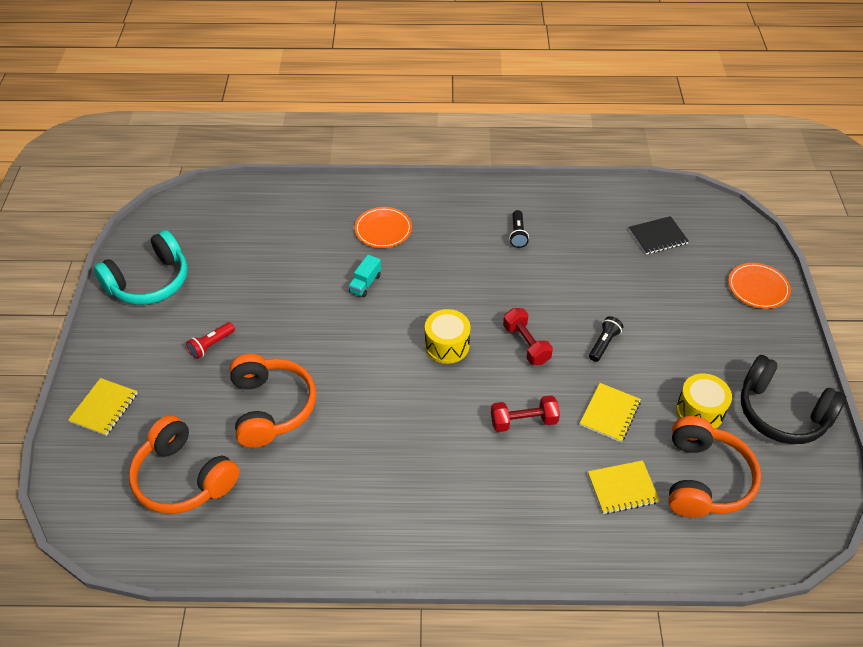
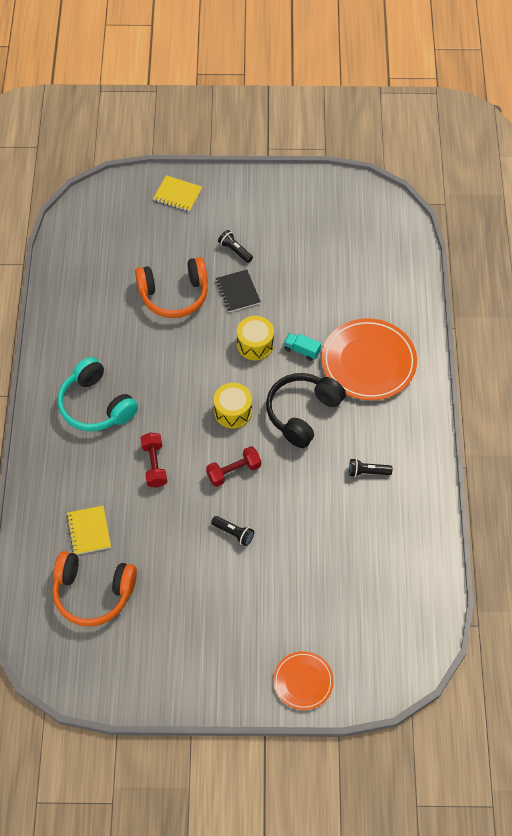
camera: 90 degrees right, 10 degrees up
(149, 282) = (300, 202): turquoise headphones -> turquoise headphones (96, 405)
(183, 478) = (116, 249): orange headphones -> none
(211, 345) = (235, 250): red flashlight -> black flashlight
(383, 229) = (368, 362): orange plate -> orange plate, size x1.80
(609, 413) = (159, 529): yellow notebook -> none
(658, 236) = (370, 598): black notebook -> black notebook (237, 292)
(699, 411) = (159, 601): yellow drum -> yellow drum (255, 344)
(781, 412) = (155, 669): black headphones -> black headphones (302, 413)

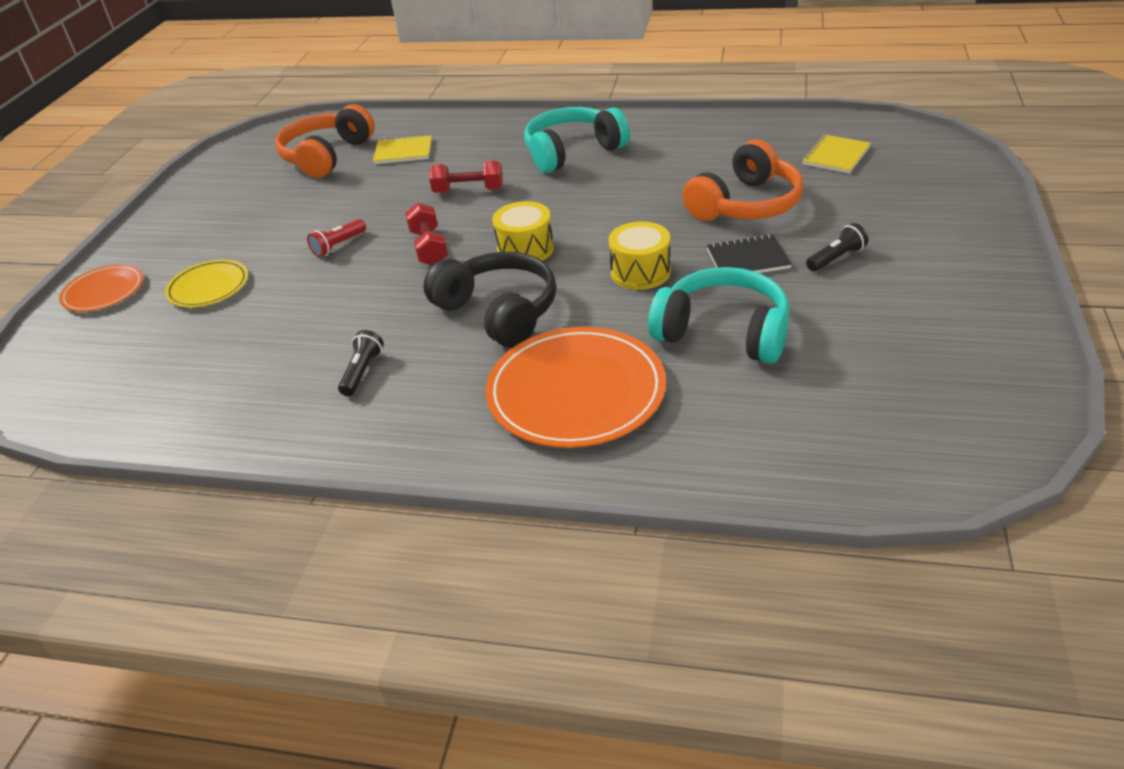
camera: 105 degrees right, 20 degrees down
(174, 295) = (746, 204): orange headphones -> orange headphones turned 135 degrees counterclockwise
(178, 194) = (953, 208): yellow notebook -> yellow notebook (836, 156)
(233, 533) = (338, 246): black flashlight -> red flashlight
(291, 604) = (208, 287): none -> yellow plate
(302, 350) = (618, 317): turquoise truck -> none
(310, 300) = (723, 332): none -> turquoise headphones

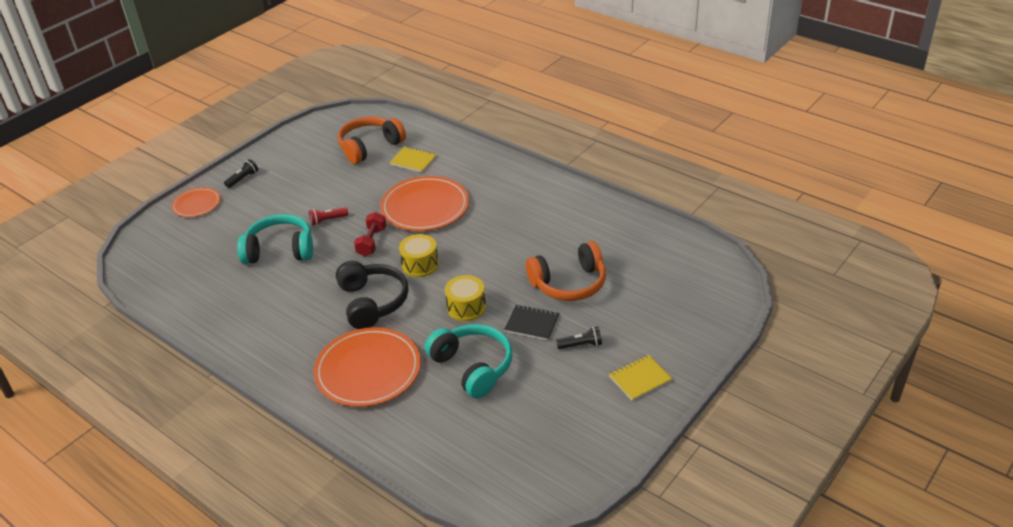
camera: 25 degrees right, 0 degrees up
(208, 287) = (246, 223): yellow plate -> none
(362, 372) = (279, 312): black flashlight -> black flashlight (243, 179)
(468, 190) = (425, 207): red dumbbell -> orange plate
(572, 152) = (507, 200): turquoise headphones -> turquoise headphones (280, 250)
(836, 156) = (660, 268): yellow notebook -> yellow notebook (640, 379)

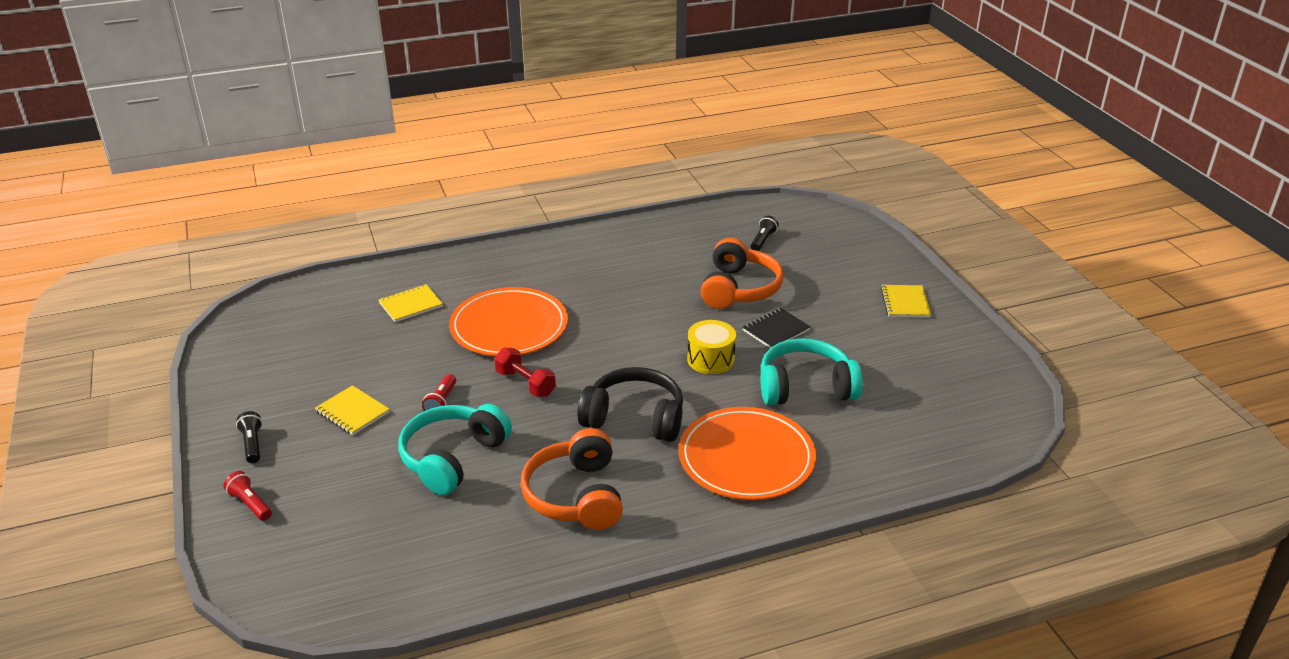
camera: 60 degrees left, 5 degrees down
(196, 204) = (250, 504): orange plate -> red flashlight
(294, 195) = (352, 412): none -> yellow notebook
(370, 147) = (337, 324): orange headphones -> orange headphones (576, 495)
(420, 265) = (607, 364): yellow drum -> none
(581, 345) = (832, 315): black flashlight -> black flashlight (763, 240)

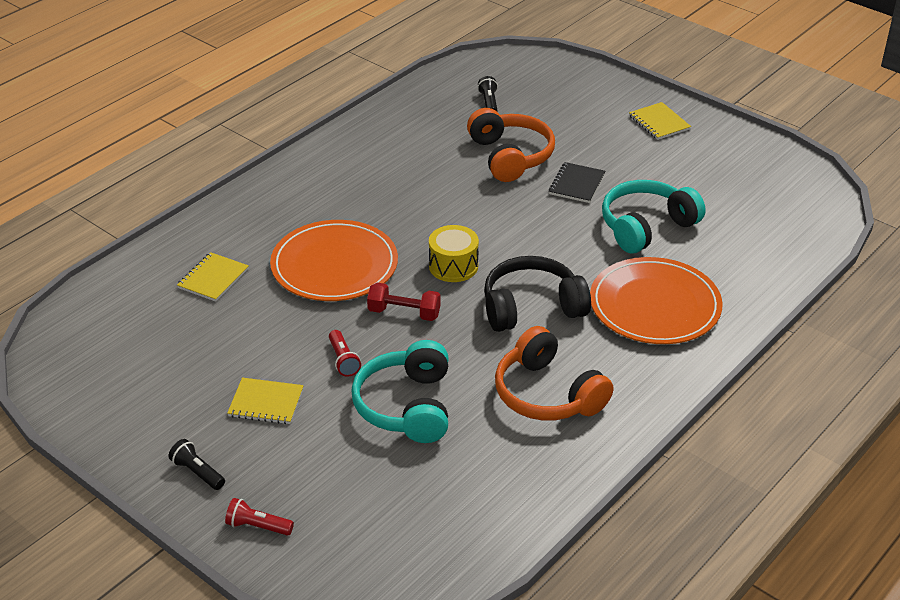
camera: 30 degrees left, 5 degrees up
(710, 359) = (546, 231): yellow drum -> yellow drum (453, 266)

